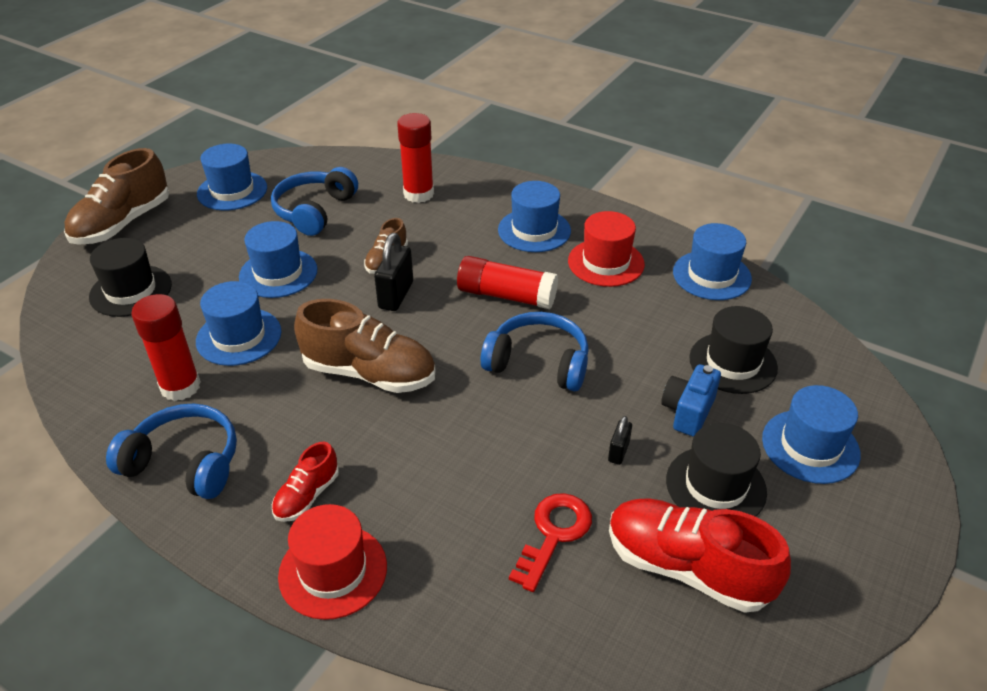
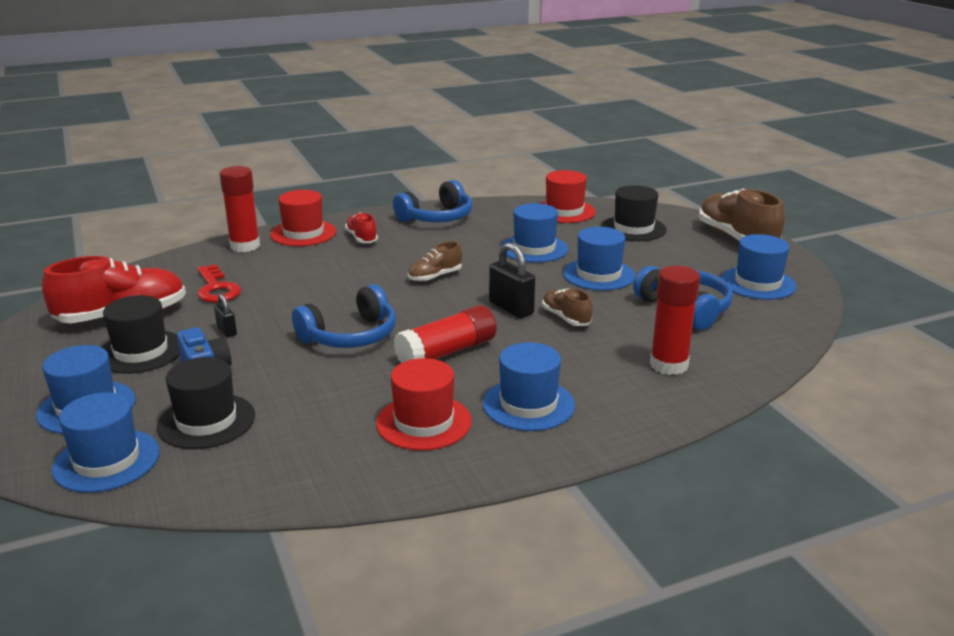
camera: 125 degrees right, 15 degrees down
(98, 359) = (564, 211): none -> red hat
(180, 386) = (505, 226): red glue stick -> red glue stick (245, 246)
(369, 373) = (435, 277): brown shoe -> brown shoe, size x0.53
(711, 275) = (315, 478): blue hat -> blue hat (106, 460)

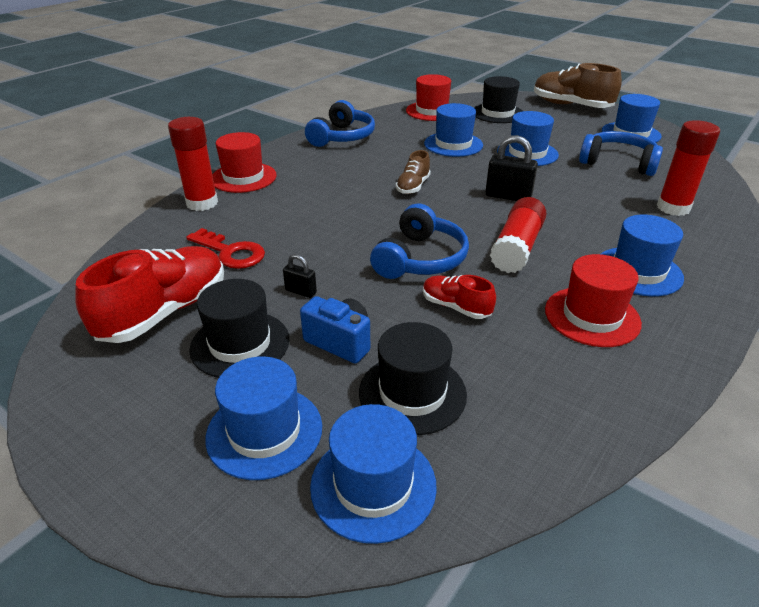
camera: 30 degrees left, 10 degrees up
(362, 238) = (304, 169): red shoe -> red shoe (456, 307)
(566, 318) = (556, 192): brown shoe -> none

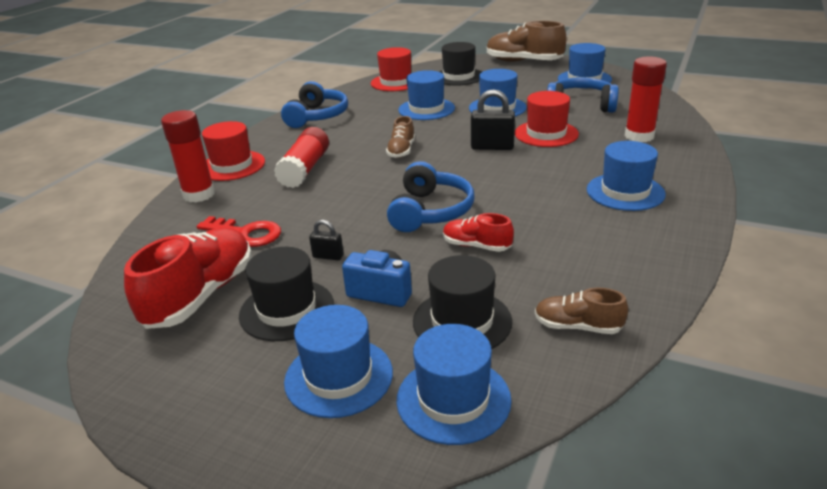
camera: 10 degrees left, 5 degrees down
(516, 248) = (514, 189): red glue stick -> red glue stick (305, 169)
(536, 425) = (577, 326): none -> brown shoe
(592, 316) = (597, 234): red hat -> red hat (546, 134)

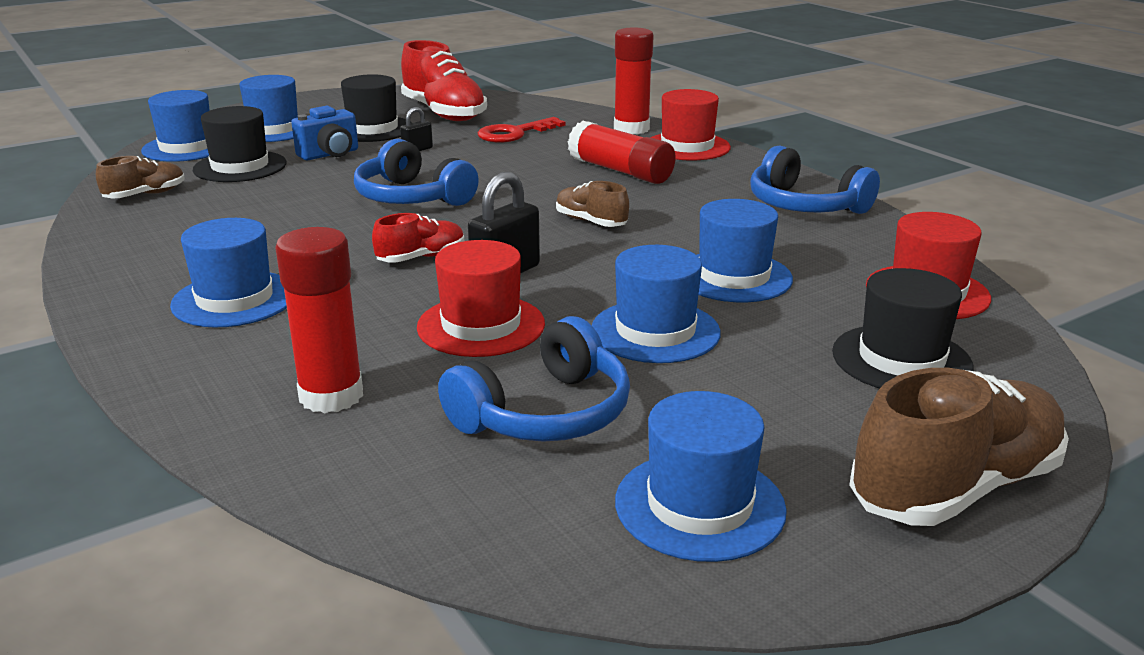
camera: 120 degrees right, 5 degrees down
(476, 246) = (313, 197): red shoe -> red shoe (421, 257)

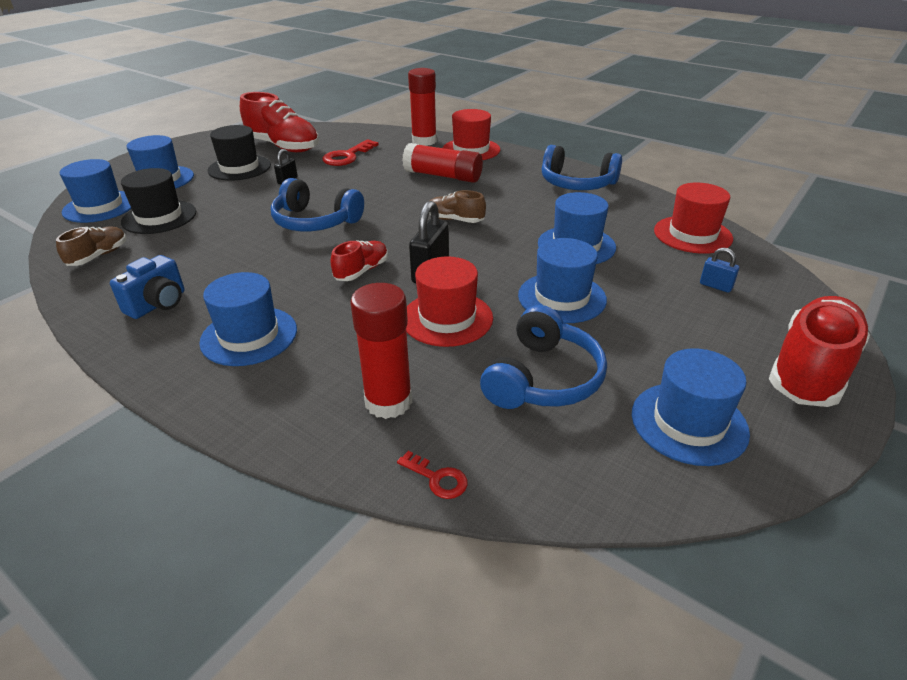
camera: 20 degrees left, 10 degrees up
(317, 484) = (437, 478): none -> red key
(330, 154) = (223, 195): blue camera -> blue camera (158, 304)
(901, 359) = (715, 286): black hat -> blue padlock
(955, 487) = (811, 369): brown shoe -> red shoe

